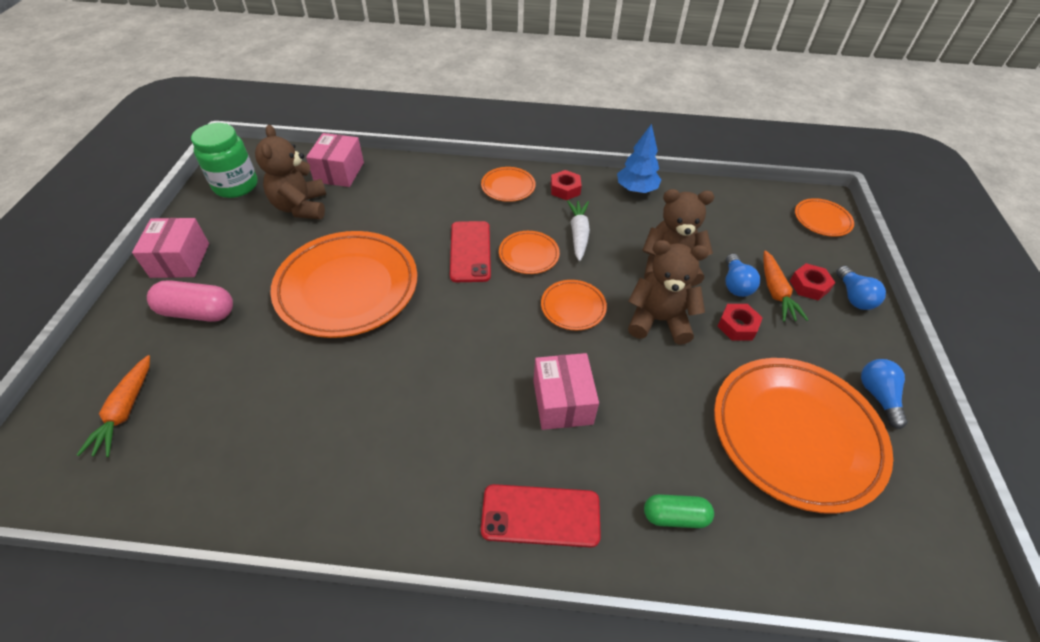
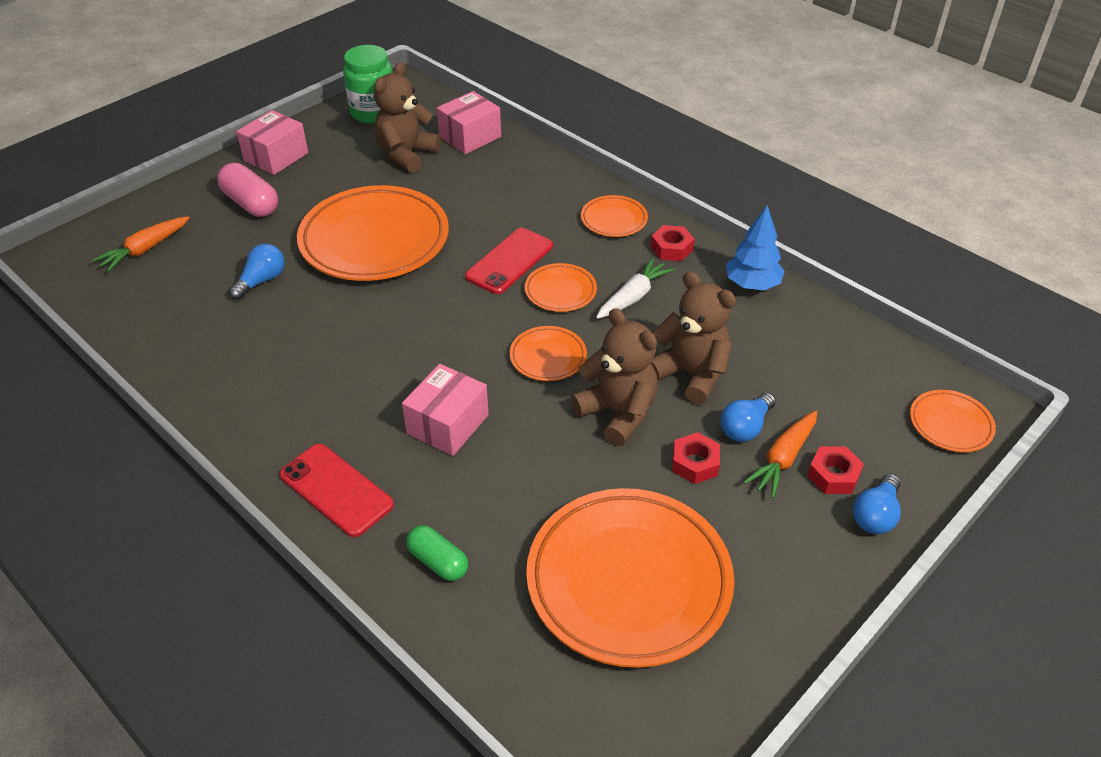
camera: 40 degrees right, 5 degrees down
(877, 396) = (767, 610): blue light bulb -> blue light bulb (262, 281)

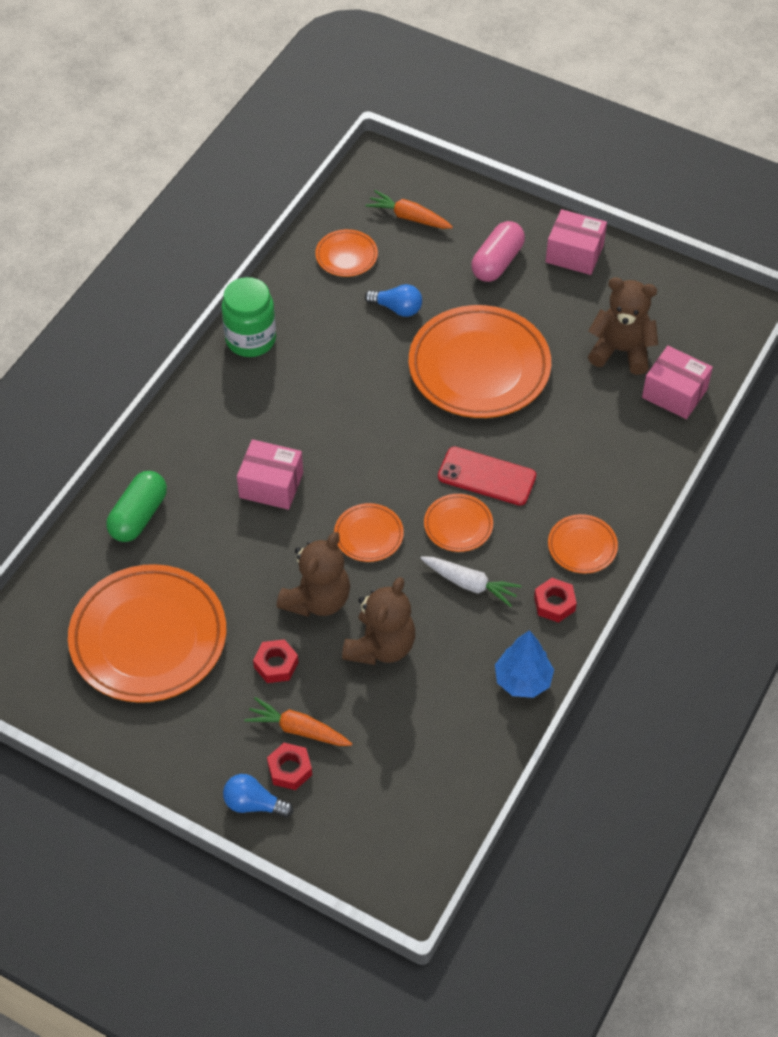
camera: 75 degrees right, 10 degrees up
(336, 490) = (187, 435): red phone -> none
(373, 113) = (682, 302): green jar -> green jar (250, 339)
(438, 562) = (138, 516): green capsule -> green capsule, size x1.51
(745, 427) = (327, 697): blue light bulb -> none
(950, 424) = (377, 862): orange plate -> orange plate (346, 256)

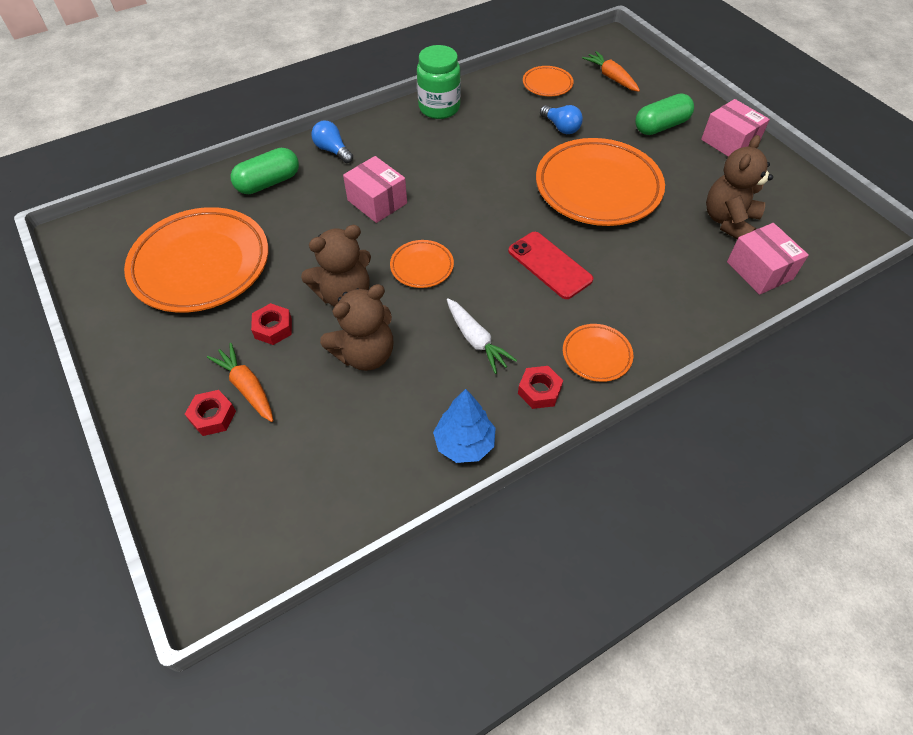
camera: 30 degrees right, 0 degrees up
(254, 804) = (161, 429): blue light bulb -> blue light bulb (332, 150)
(458, 525) = (499, 291): orange plate -> none
(497, 262) = (661, 126): pink capsule -> green capsule
(621, 351) = (728, 221): brown teddy bear -> brown teddy bear turned 105 degrees counterclockwise

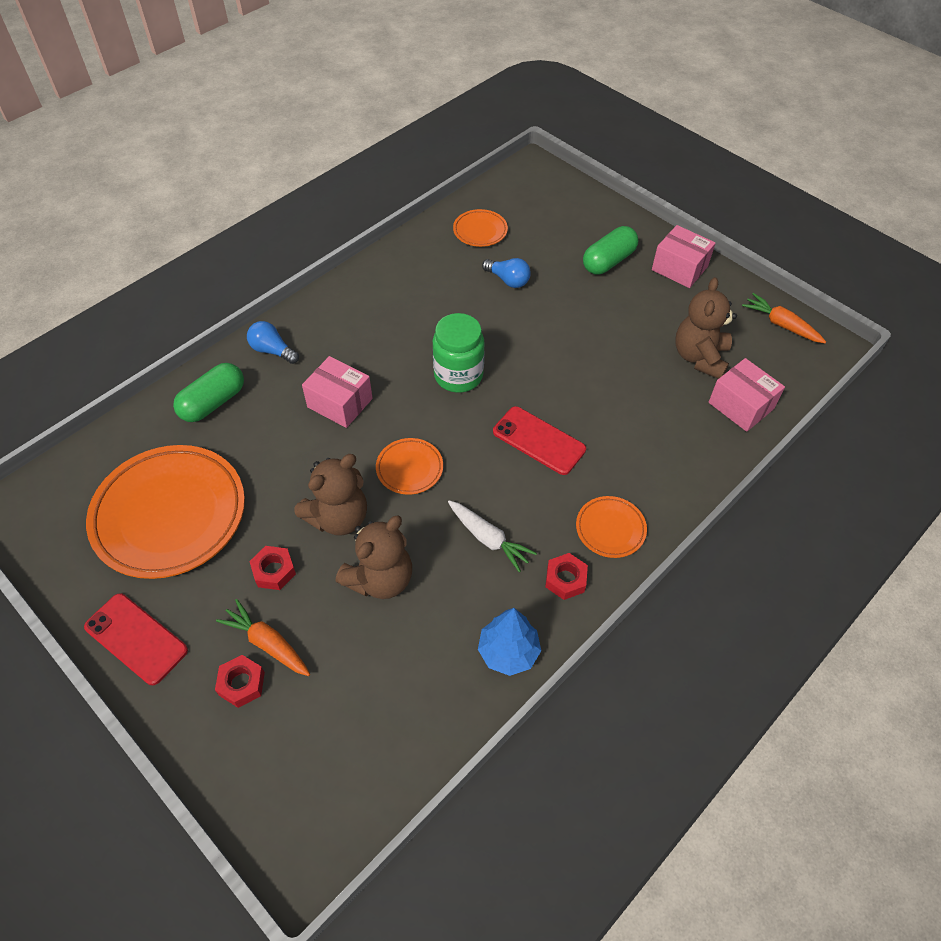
camera: 15 degrees left, 0 degrees up
(137, 359) = (136, 638): none -> red phone
(439, 108) = (373, 279): green jar -> green jar (458, 375)
(598, 188) = (564, 344): orange plate -> none
(611, 77) = (544, 212): orange carrot -> orange carrot (781, 325)

